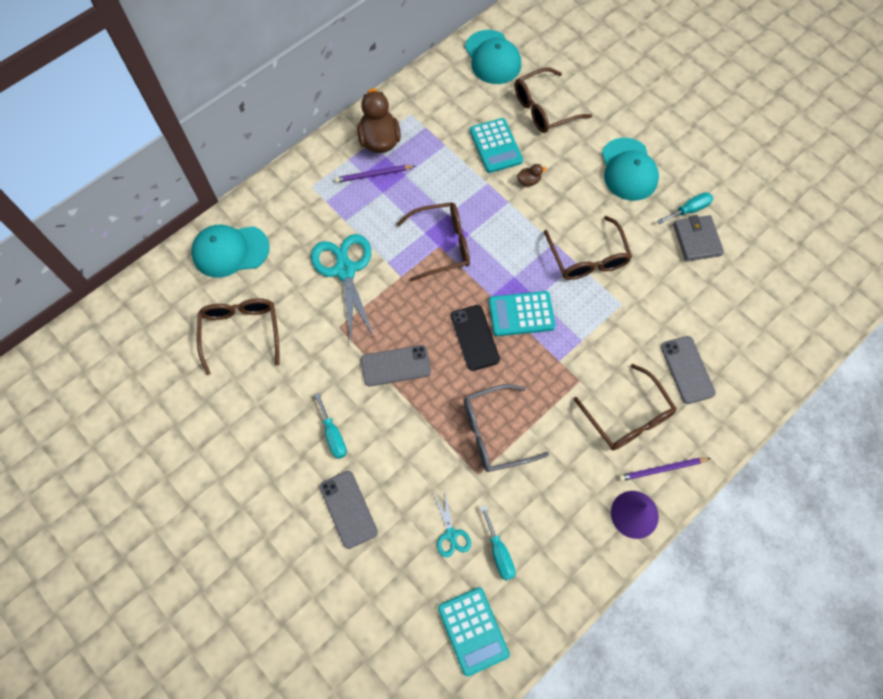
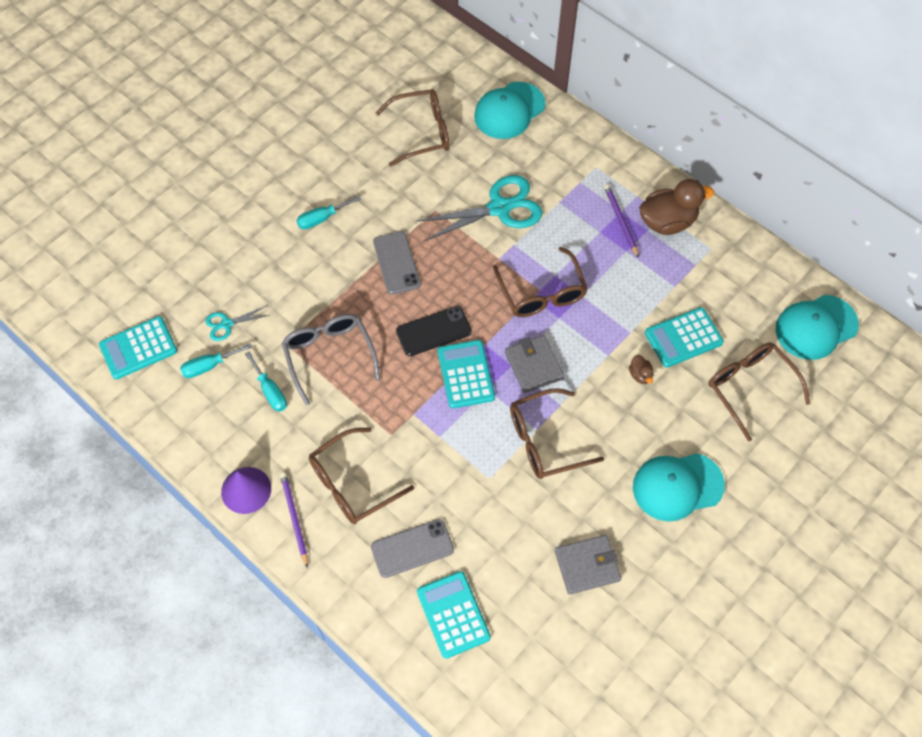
camera: 85 degrees right, 5 degrees down
(230, 251) = (509, 111): turquoise cap -> turquoise cap turned 120 degrees counterclockwise
(348, 509) = (251, 239): grey phone -> none
(515, 259) = (534, 365): none -> grey wallet
(689, 210) = (629, 558): turquoise screwdriver -> turquoise screwdriver (270, 391)
(743, 341) = (453, 614): none -> turquoise calculator

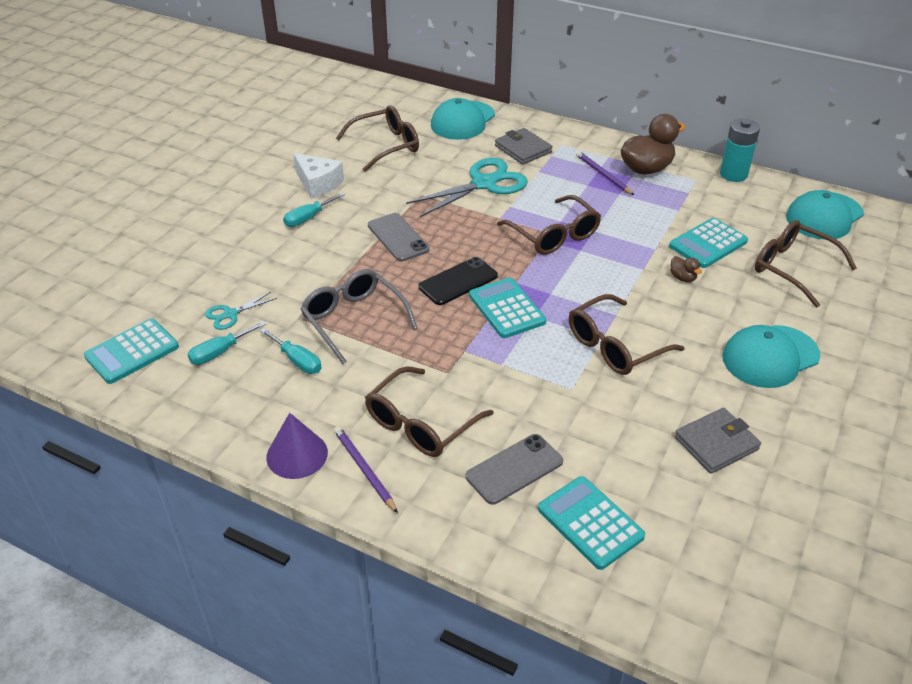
camera: 15 degrees left, 20 degrees down
(343, 173) = (318, 184): none -> white cheese
(534, 365) = (573, 289): grey wallet -> grey wallet (523, 149)
(752, 249) = (733, 174): none -> turquoise battery

